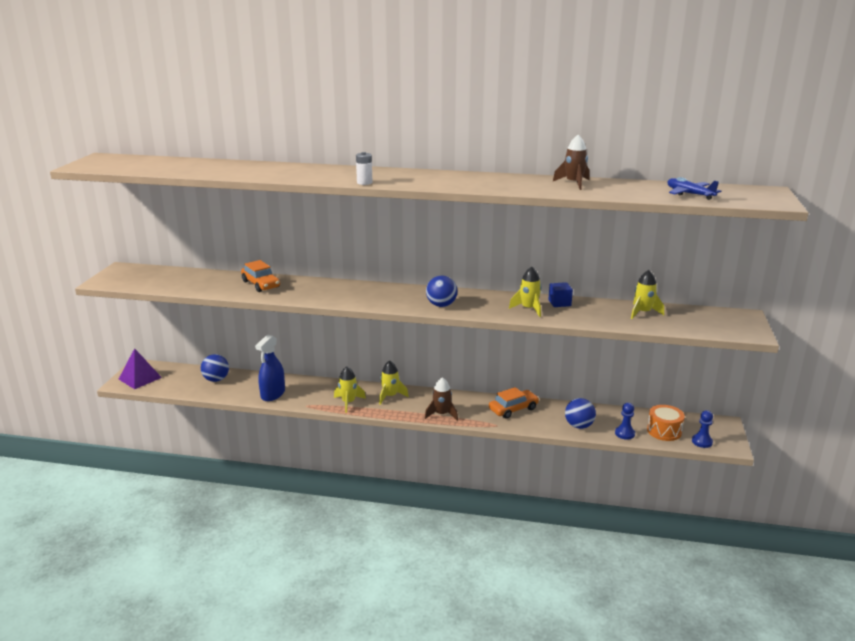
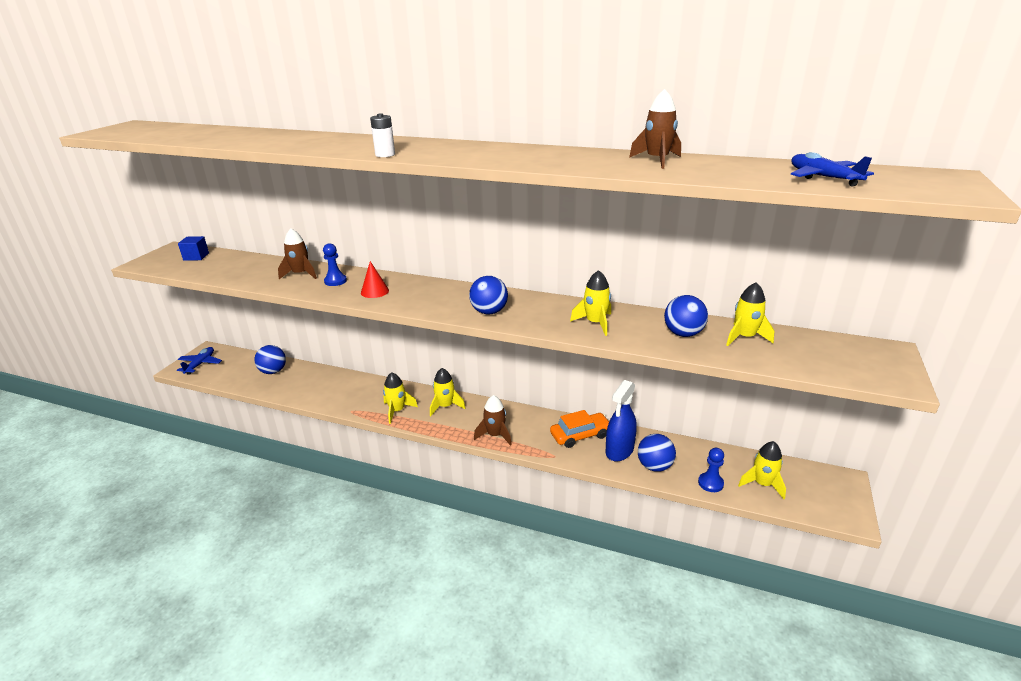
camera: 10 degrees right, 5 degrees up
(140, 378) = (200, 364): purple pyramid -> blue plane
(261, 284) = (301, 274): orange car -> brown rocket
(273, 394) = (322, 394): blue spray bottle -> blue spray bottle (619, 450)
(336, 295) = (374, 291): none -> red cone
(559, 303) = (637, 317): blue cube -> blue cube (196, 257)
(597, 312) = (683, 334): none -> blue ball
(664, 431) = (762, 484): orange drum -> yellow rocket
(702, 442) = (811, 506): blue pawn -> blue pawn (335, 281)

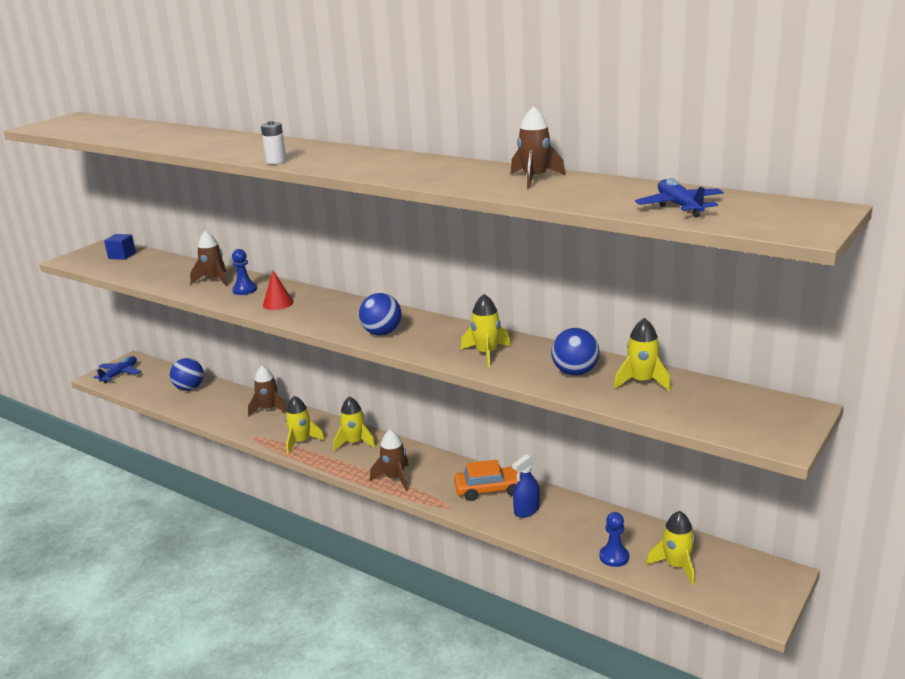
camera: 15 degrees right, 5 degrees down
(355, 383) = (269, 409): none -> brown rocket
(619, 450) = (526, 510): blue spray bottle -> blue spray bottle, size x0.66
(654, 466) = (558, 531): blue ball -> none

